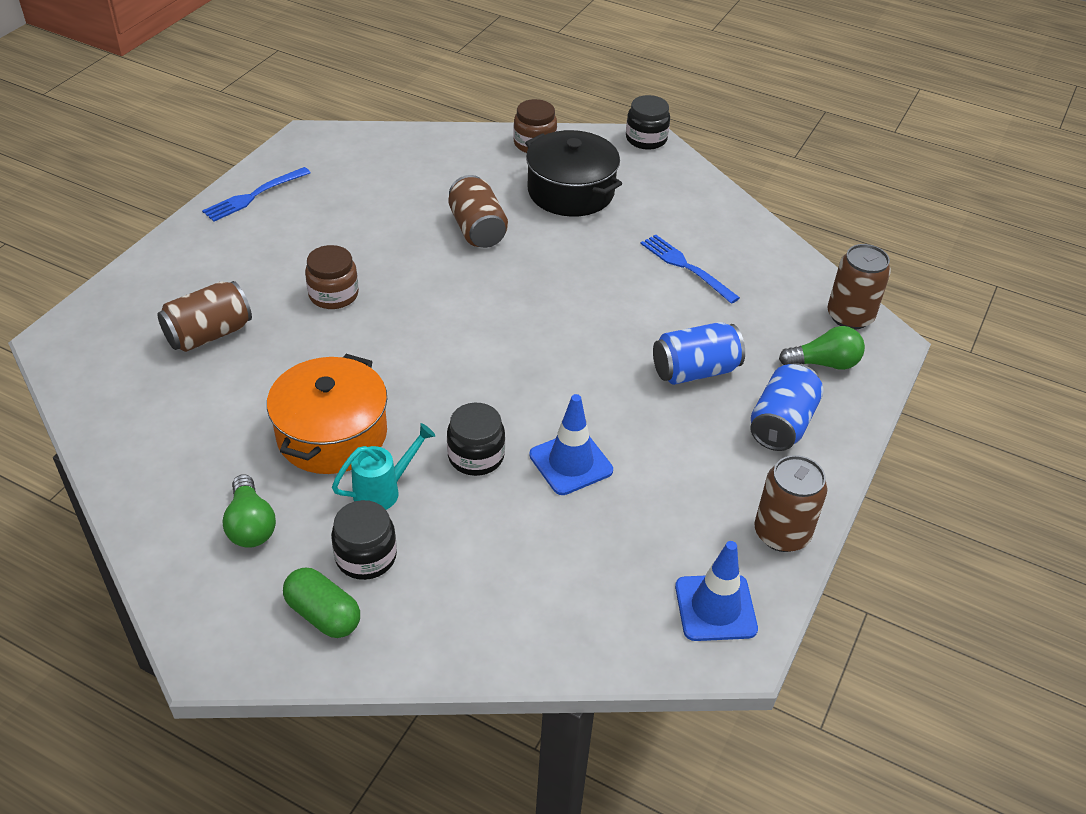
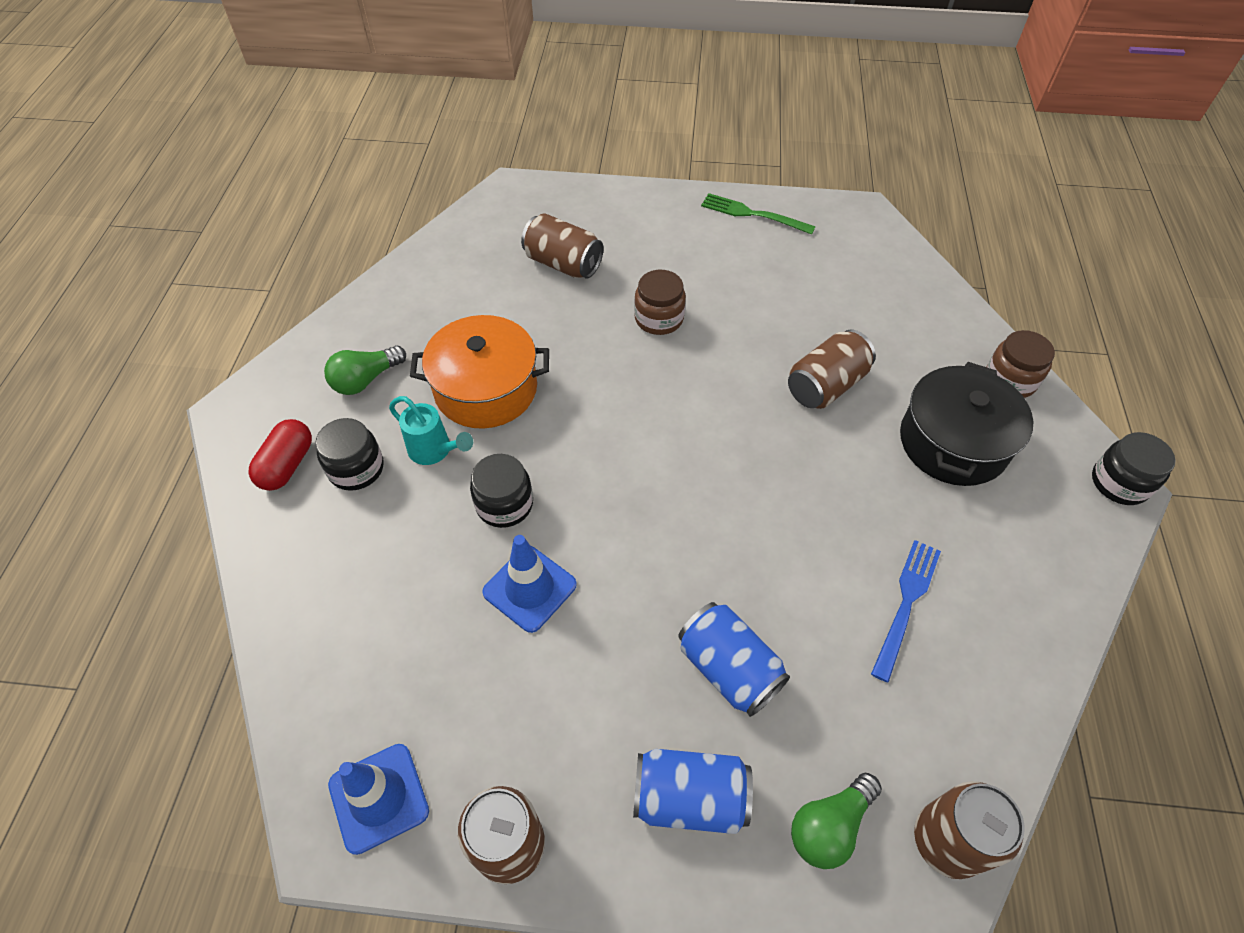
camera: 70 degrees right, 10 degrees up
(253, 196) = (752, 214): blue fork -> green fork
(323, 614) = (287, 465): green capsule -> red capsule
(824, 363) = (829, 826): green light bulb -> green light bulb turned 75 degrees clockwise

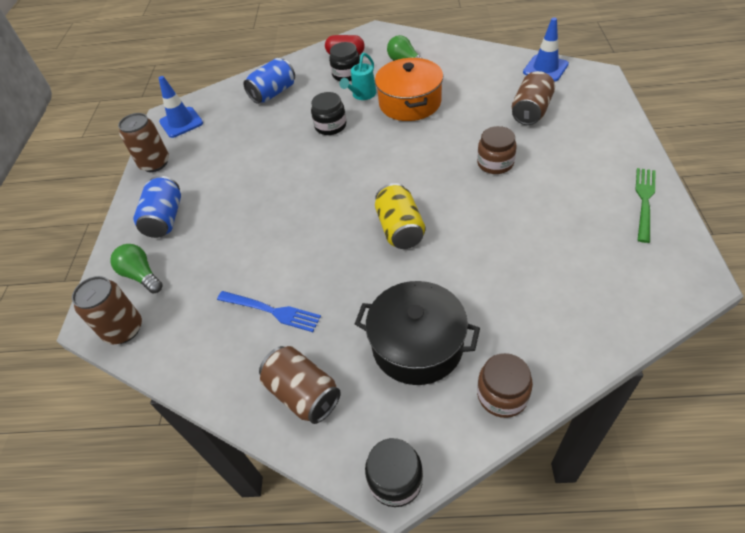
camera: 90 degrees right, 5 degrees down
(529, 588) = (280, 145): blue traffic cone -> blue traffic cone (545, 68)
(728, 668) = (231, 227): blue can -> blue can (273, 93)
(765, 436) = (400, 229): none -> yellow can
(825, 385) = (457, 260): brown can -> brown can (303, 393)

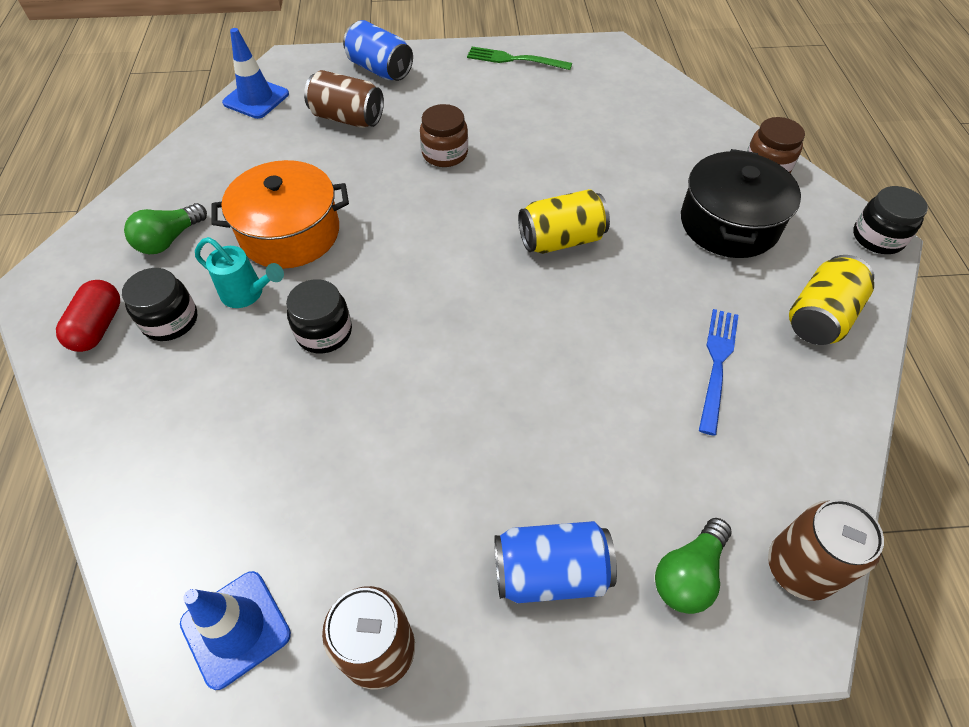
camera: 100 degrees left, 5 degrees up
(273, 93) = (186, 441): blue can -> blue can (380, 69)
(303, 393) = (820, 317): brown can -> yellow can

